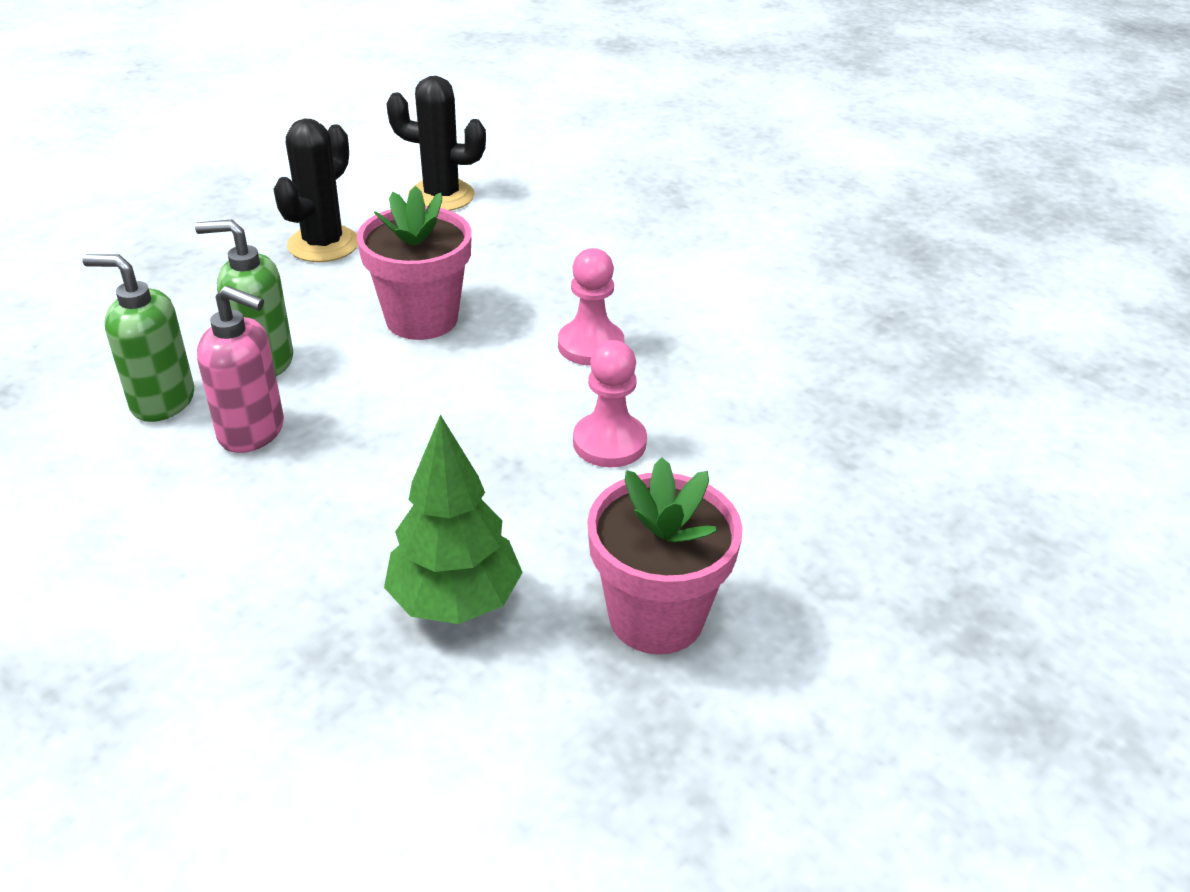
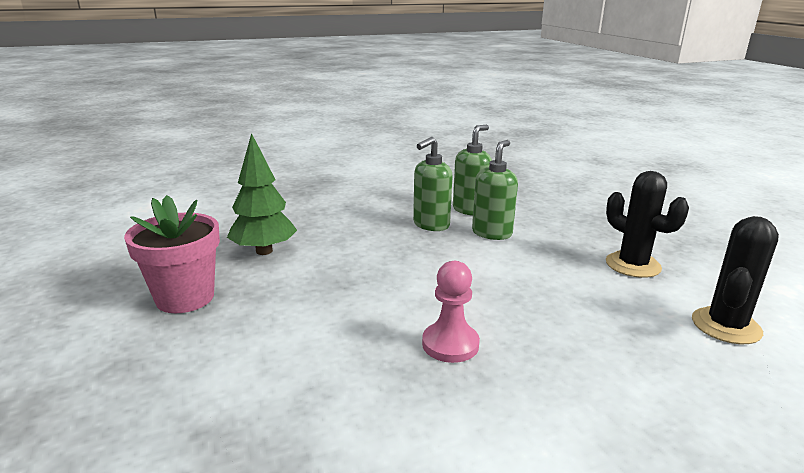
camera: 115 degrees right, 15 degrees down
(252, 432) = (431, 225): pink soap dispenser -> green soap dispenser
(422, 319) = (519, 283): pink flower pot -> none
(609, 443) = (332, 321): pink pawn -> none

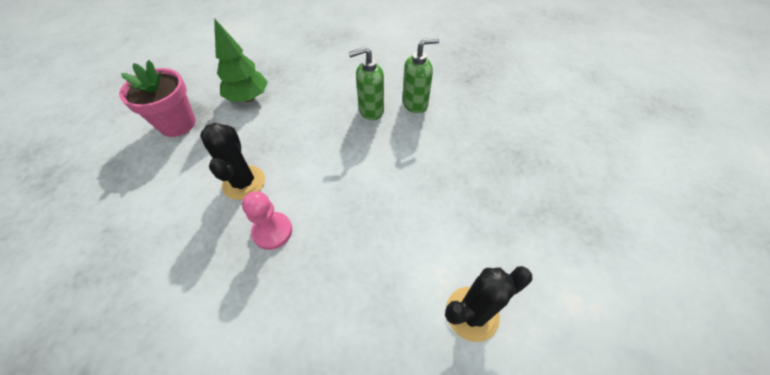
camera: 30 degrees right, 30 degrees up
(492, 233) = (404, 136): green soap dispenser -> none
(633, 265) = (474, 216): black cactus -> black cactus (244, 182)

